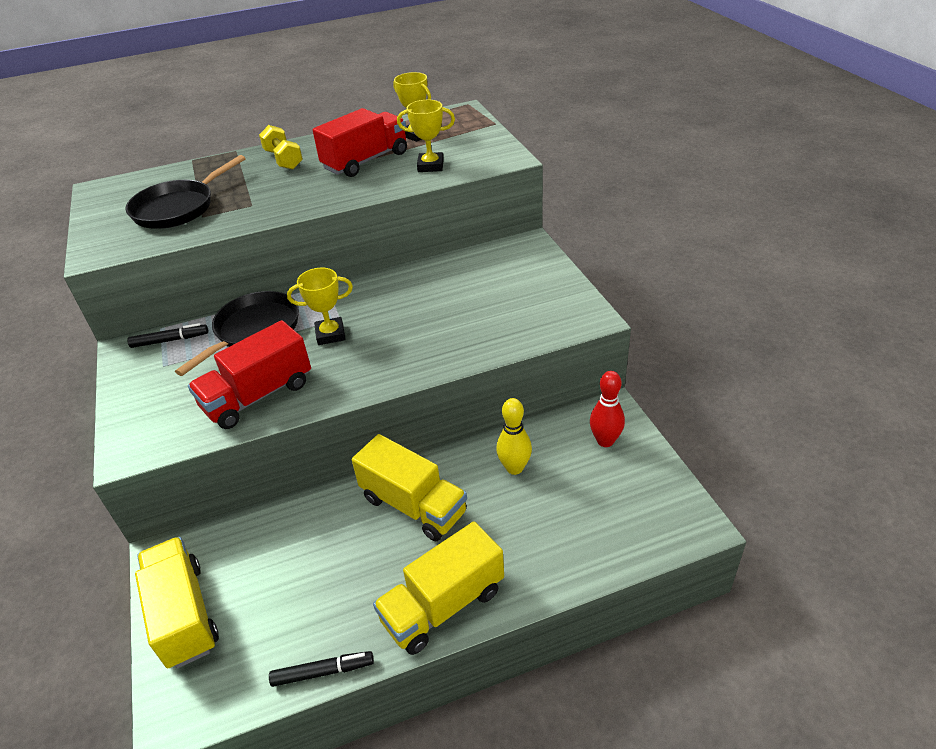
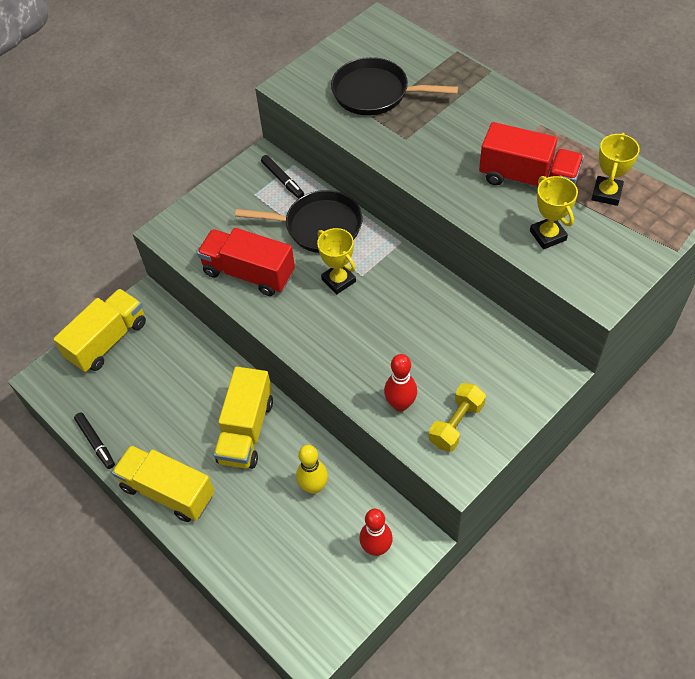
camera: 65 degrees right, 15 degrees up
(284, 159) = (494, 115): yellow dumbbell -> yellow dumbbell (456, 424)
(499, 332) = (400, 404): none -> red bowling pin

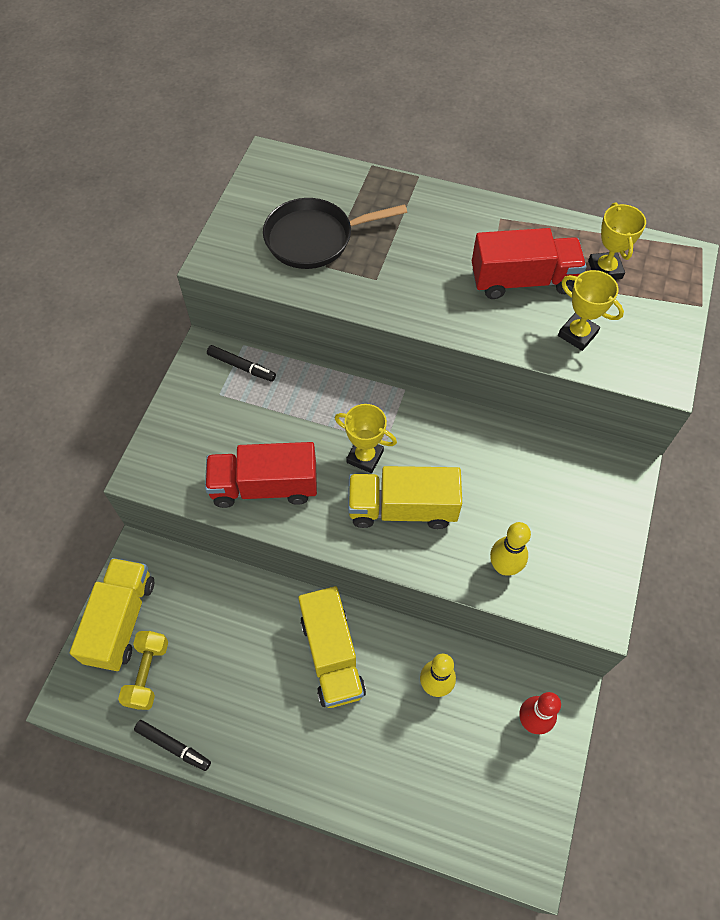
camera: 30 degrees left, 5 degrees up
(168, 491) = (286, 764): yellow truck -> yellow truck (402, 508)
(318, 226) = (310, 405): black pan -> none
(400, 404) = (504, 567): red bowling pin -> yellow bowling pin
(456, 424) = (569, 564): yellow dumbbell -> yellow dumbbell (148, 674)

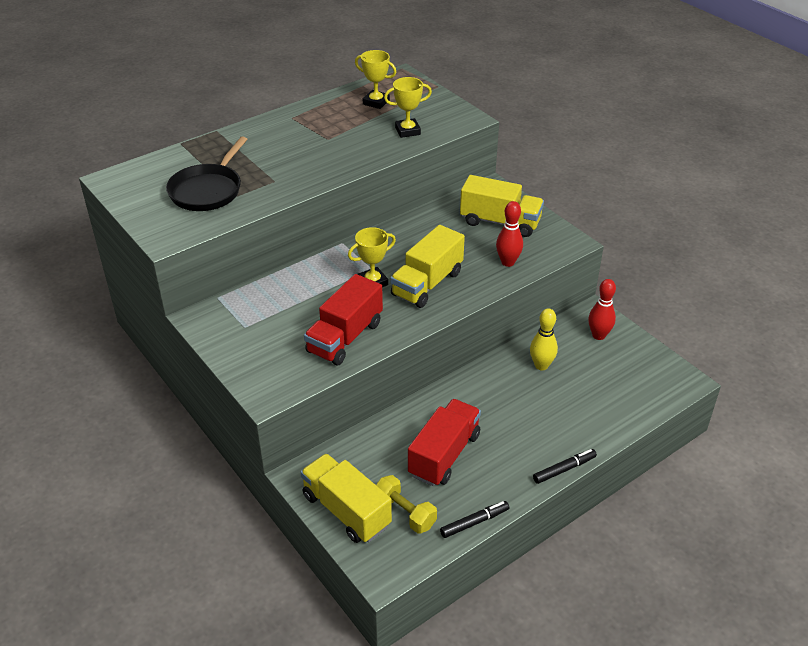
camera: 55 degrees left, 20 degrees down
(241, 366) = (234, 306): black marker -> black marker (564, 469)
(332, 655) = (479, 405): yellow truck -> yellow truck (500, 222)
(504, 567) = (508, 262): yellow bowling pin -> red bowling pin
(523, 280) = (347, 131): red truck -> red truck (444, 455)

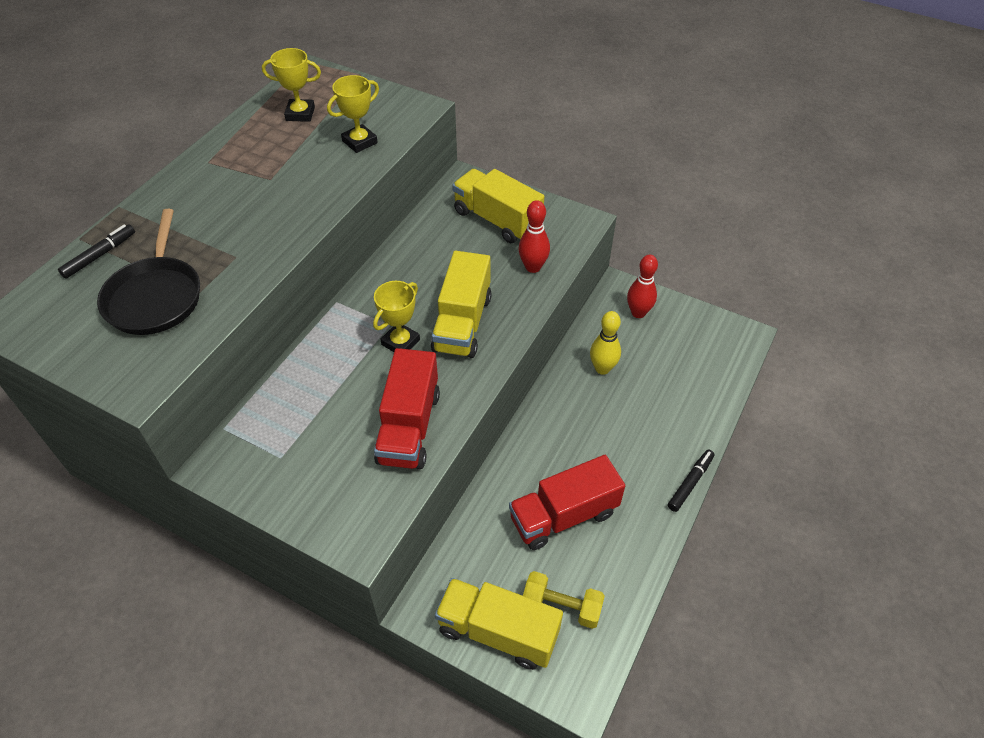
camera: 25 degrees left, 10 degrees up
(444, 455) = (563, 516): red truck -> red truck turned 120 degrees counterclockwise
(474, 522) = (638, 585): black marker -> black marker (100, 255)
(500, 222) = (497, 220): yellow truck -> yellow truck turned 135 degrees counterclockwise

